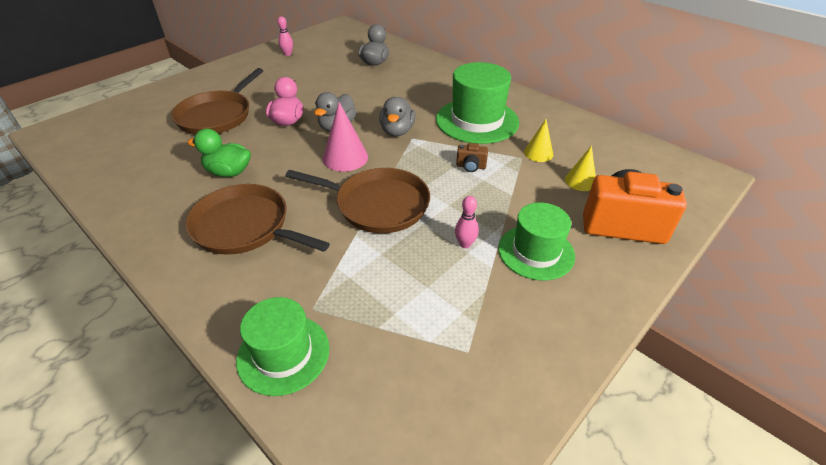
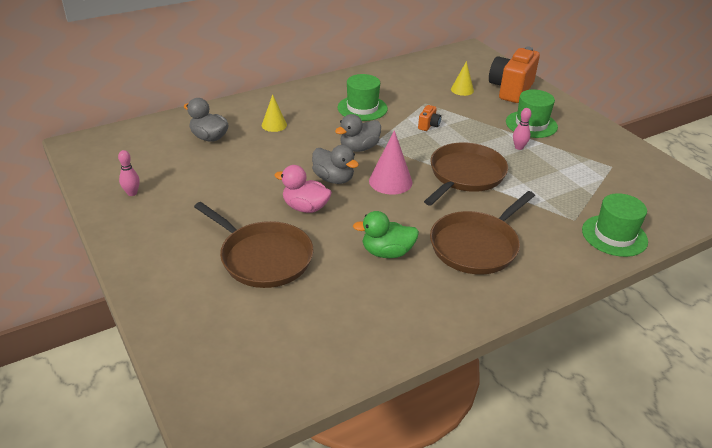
camera: 75 degrees left, 5 degrees down
(228, 172) = (387, 252): green duck -> green duck turned 60 degrees clockwise
(397, 131) = (359, 148): grey duck -> grey duck turned 120 degrees clockwise
(471, 167) = (428, 125): brown camera -> orange camera
(477, 121) = (362, 108): green hat -> green hat, size x0.67
(538, 153) = (422, 95): yellow cone -> yellow cone (274, 125)

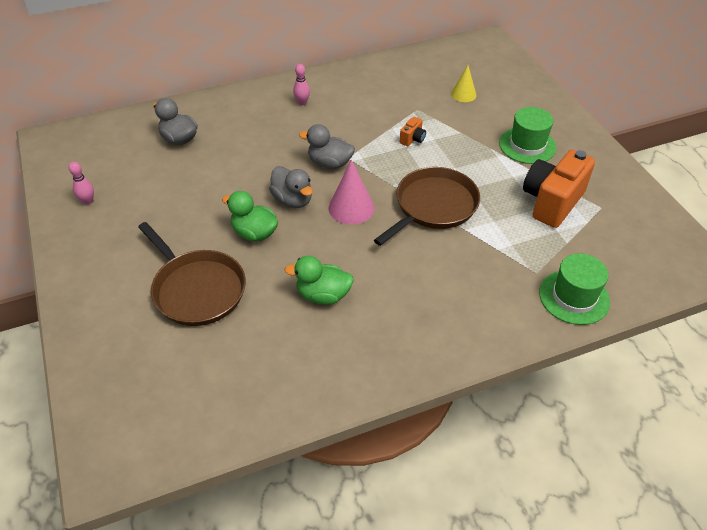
camera: 10 degrees right, 10 degrees up
(274, 125) = (249, 127): yellow cone -> none
(305, 207) = (254, 233): pink duck -> green duck
(359, 148) = (329, 163): grey duck -> grey duck turned 45 degrees clockwise
(362, 108) = (347, 112): green hat -> none
(476, 245) = (419, 295): brown pan -> none
(510, 90) = (518, 97): orange camera -> orange camera (551, 202)
(519, 147) = (503, 175): pink bowling pin -> pink bowling pin (302, 102)

